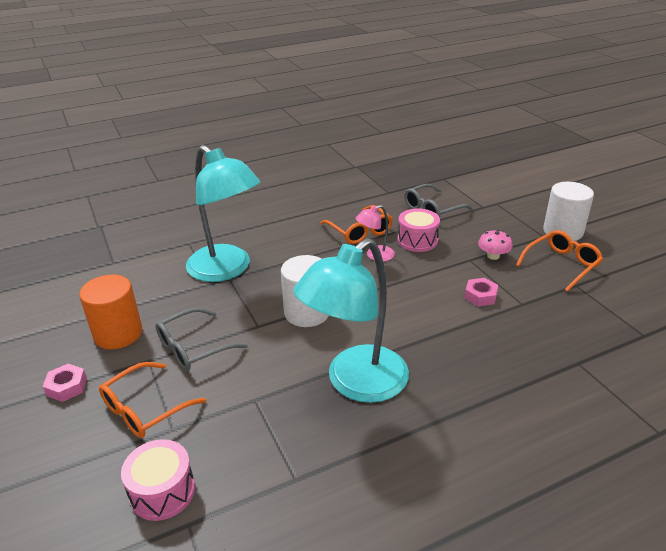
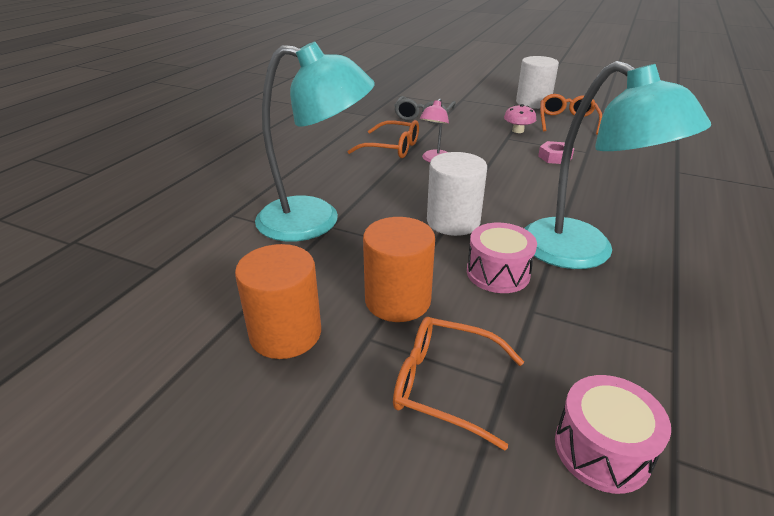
camera: 40 degrees left, 0 degrees up
(67, 387) = (310, 426): pink nut -> none
(145, 408) = (445, 385): orange glasses -> orange glasses turned 105 degrees clockwise
(194, 347) = (398, 300): grey glasses -> orange cylinder
(355, 383) = (582, 253): turquoise lamp -> turquoise lamp turned 45 degrees counterclockwise
(417, 240) = (448, 139): pink drum -> pink drum (498, 273)

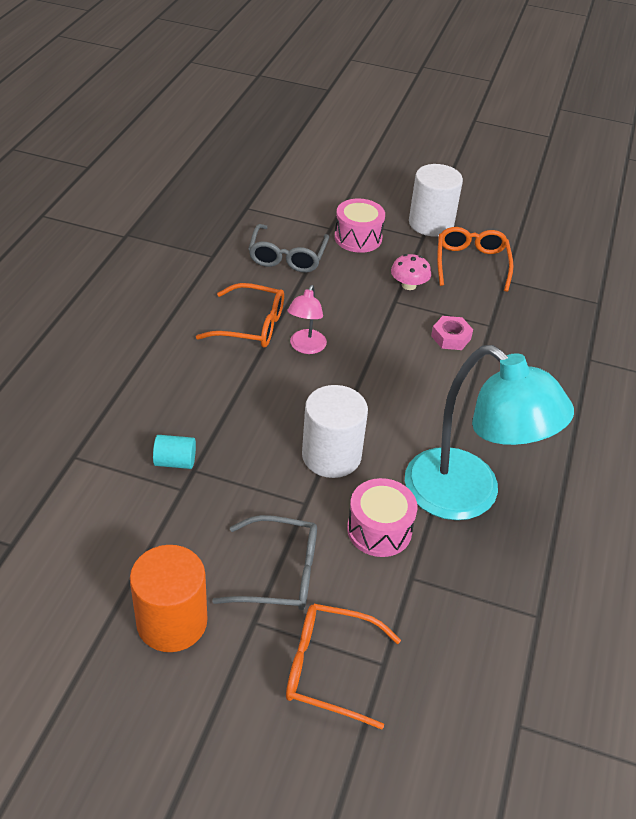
camera: 10 degrees left, 10 degrees up
(315, 221) = (175, 462): turquoise lamp -> turquoise cylinder
(398, 300) = (278, 573): orange cylinder -> grey glasses
(602, 449) = (461, 721): pink drum -> pink drum (358, 238)

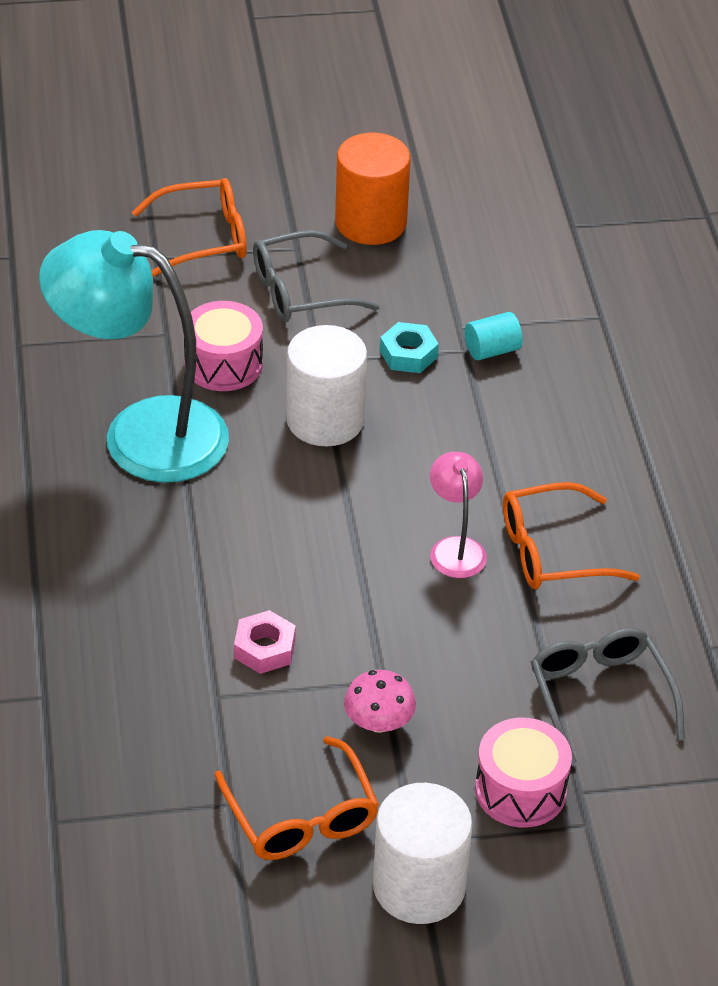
camera: 155 degrees right, 0 degrees up
(237, 482) = (408, 354): none -> turquoise nut

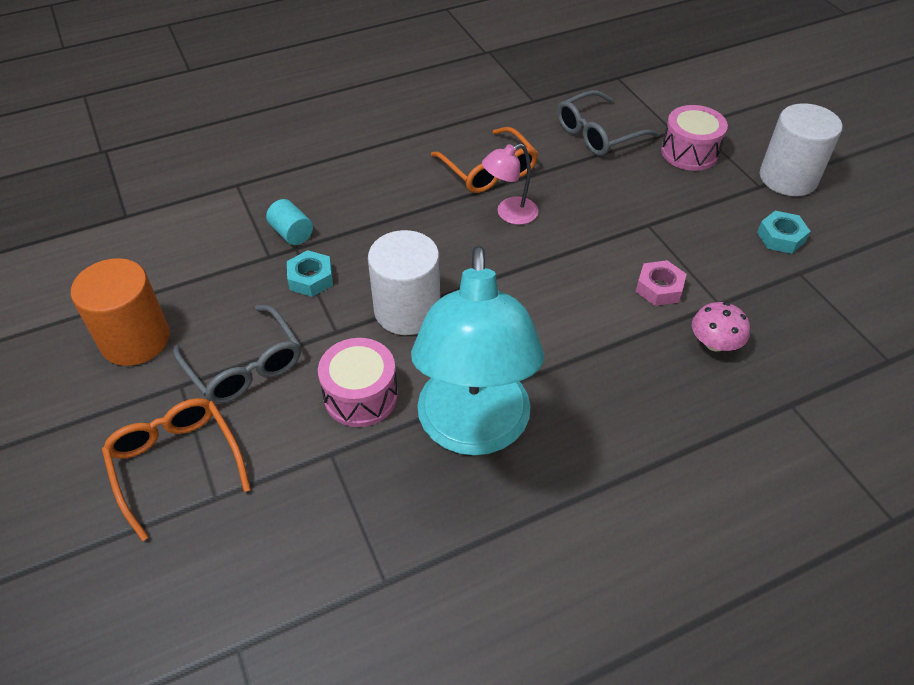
camera: 105 degrees left, 5 degrees up
(301, 816) = (781, 237): orange glasses -> turquoise nut
(378, 722) = (682, 219): pink mushroom -> pink mushroom (714, 343)

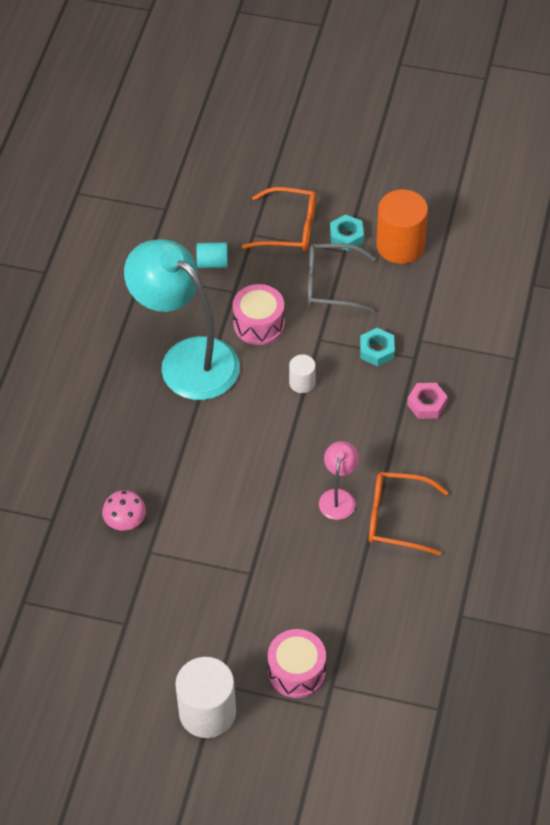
camera: 130 degrees right, 5 degrees up
(292, 233) = (431, 363): turquoise cylinder -> turquoise cylinder (212, 263)
(407, 311) = (302, 383): white cylinder -> white cylinder, size x0.51
(598, 134) = (375, 626): grey glasses -> none
(659, 288) = (192, 529): pink nut -> pink nut (427, 404)
(781, 237) = (162, 645): turquoise nut -> turquoise nut (346, 236)

